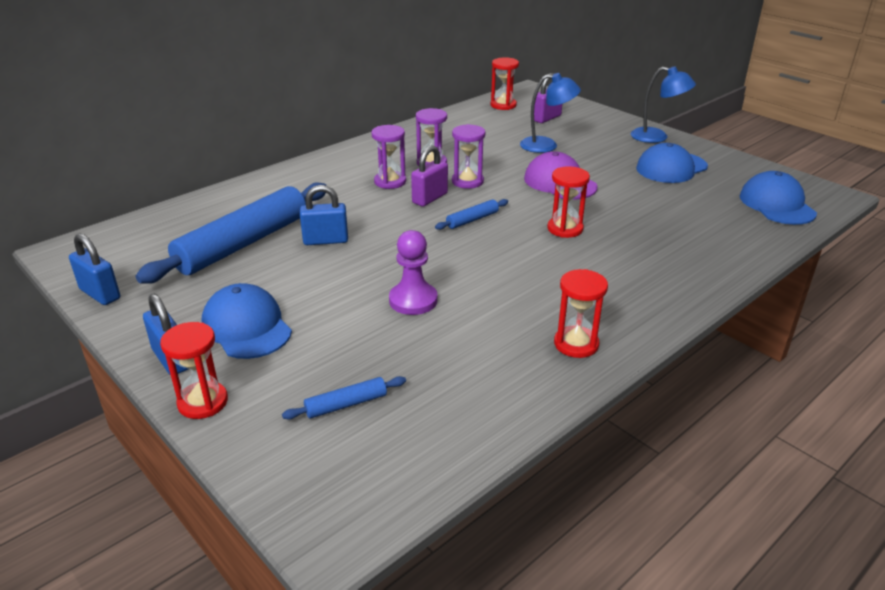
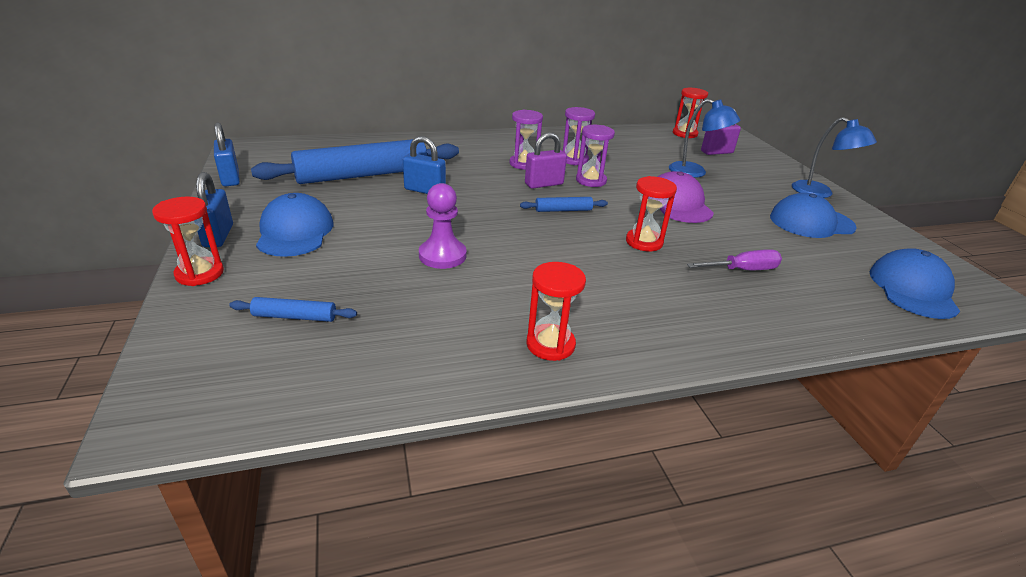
camera: 25 degrees right, 0 degrees up
(656, 229) = (742, 270): none -> purple screwdriver

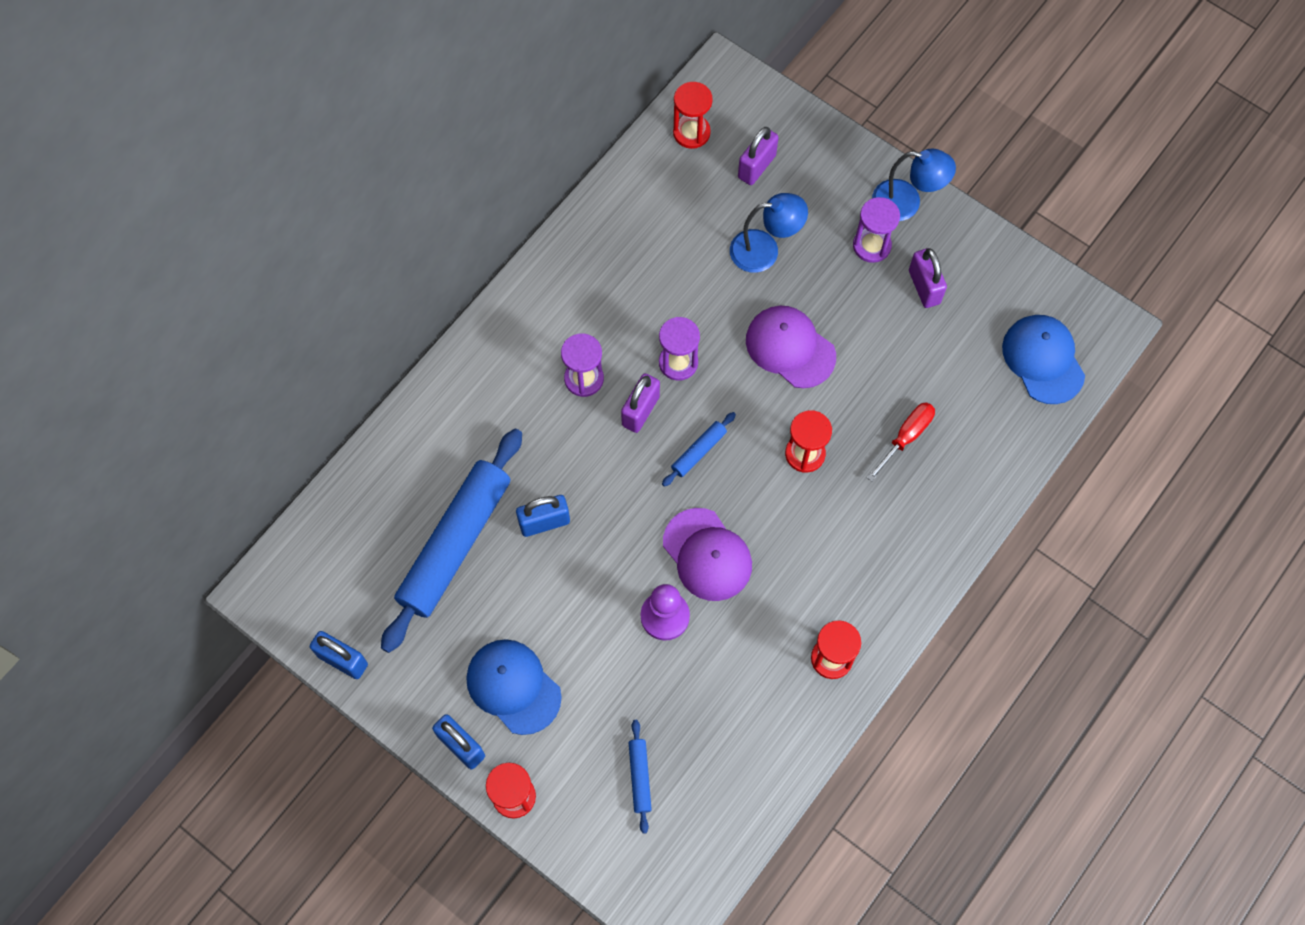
camera: 35 degrees left, 35 degrees up
(295, 317) = (640, 777): blue rolling pin -> blue rolling pin turned 60 degrees counterclockwise
(513, 247) = (707, 555): none -> purple cap
(574, 159) = (625, 322): purple hourglass -> purple hourglass (871, 246)
(742, 270) = (906, 437): purple screwdriver -> red screwdriver
(811, 222) = (924, 287): blue cap -> purple padlock

